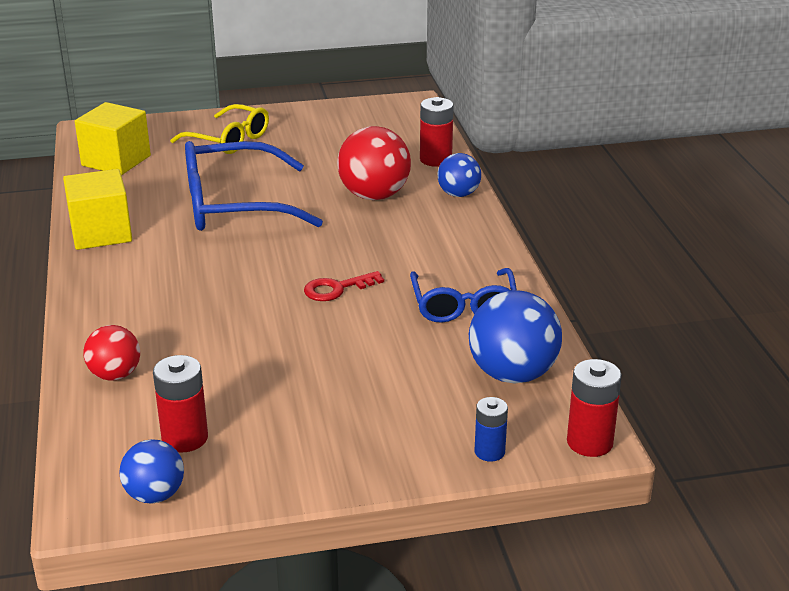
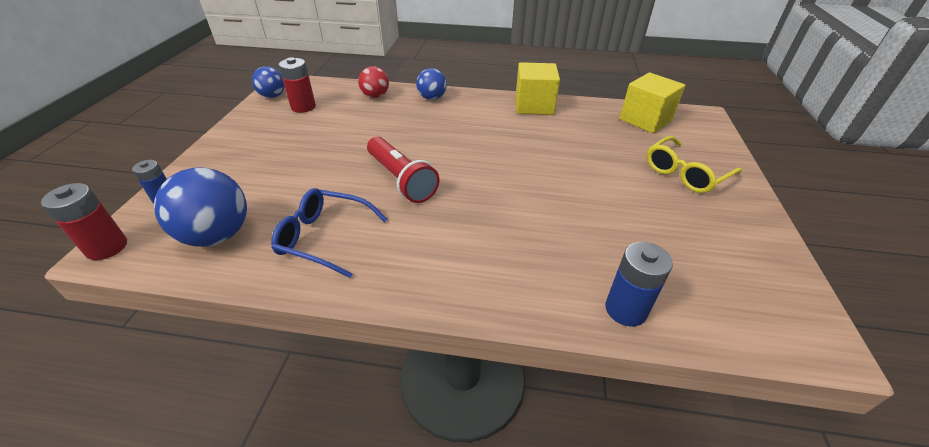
camera: 110 degrees right, 10 degrees up
(233, 205) = (555, 157): blue glasses -> none
(336, 289) = (401, 179): red key -> red flashlight
(374, 195) = (547, 235): red ball -> none
(435, 159) = (625, 309): red battery -> blue battery
(458, 194) = (528, 302): blue ball -> blue ball (432, 98)

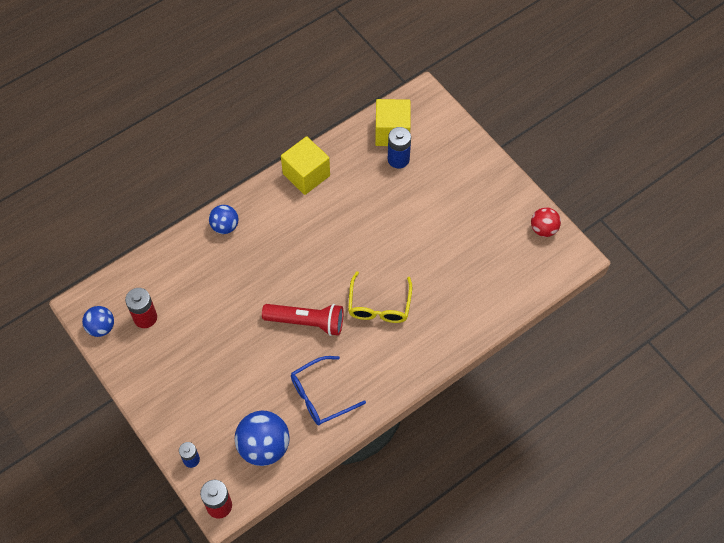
camera: 45 degrees left, 20 degrees up
(375, 96) = (180, 260): red ball -> red ball (543, 229)
(625, 309) = (495, 308): blue battery -> blue battery (398, 159)
(685, 173) = (454, 177): yellow glasses -> yellow glasses (379, 306)

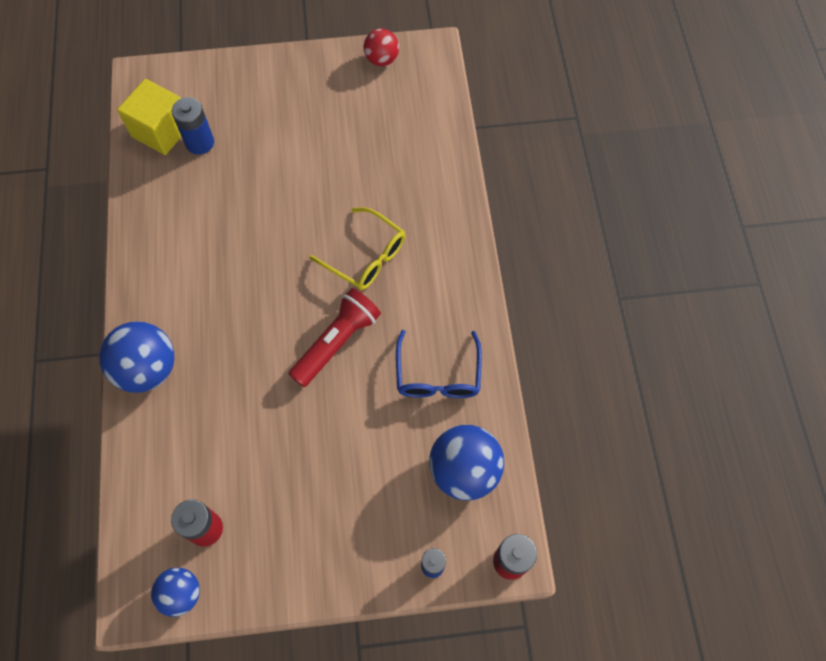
camera: 60 degrees left, 5 degrees up
(225, 226) = (147, 369): blue ball -> blue ball, size x1.66
(306, 175) = (147, 244): yellow cube -> none

